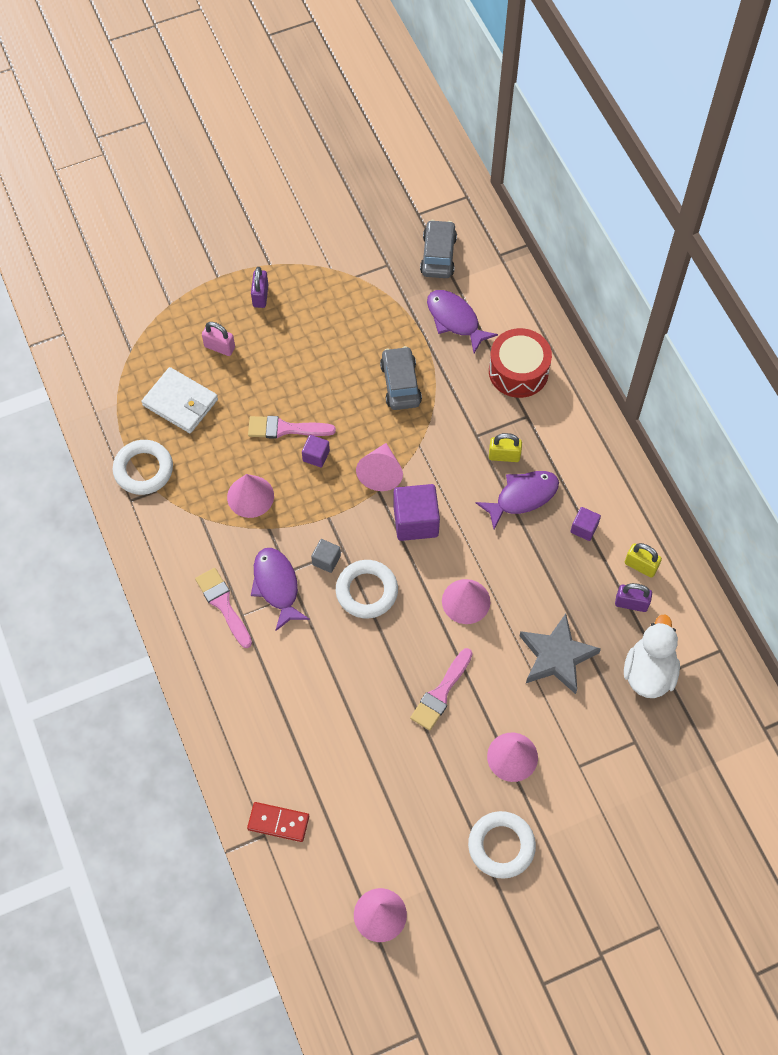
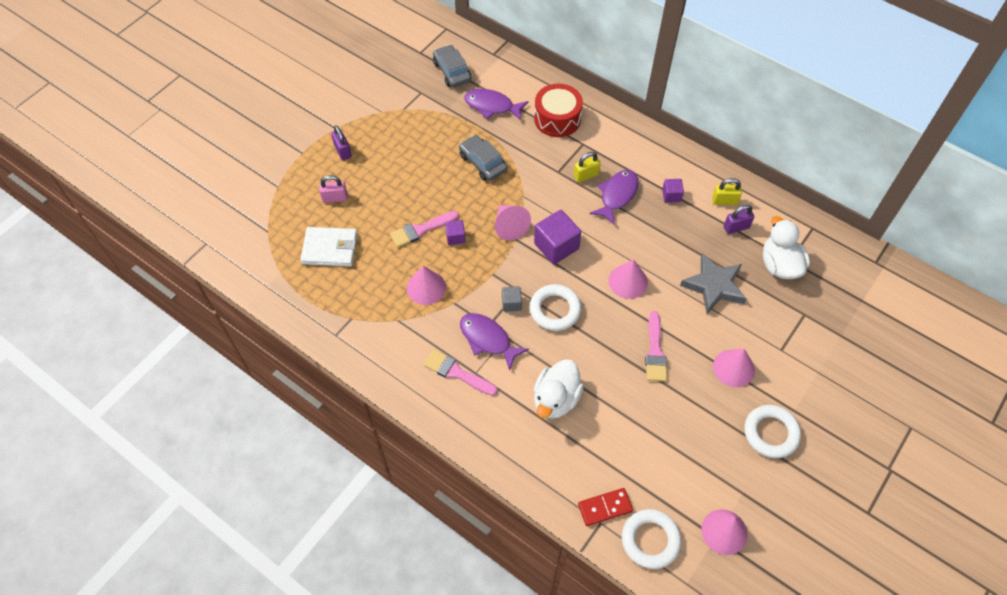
camera: 30 degrees left, 5 degrees down
(143, 470) = (332, 308): white ring -> white ring (650, 540)
(304, 686) = (556, 399): none -> white duck

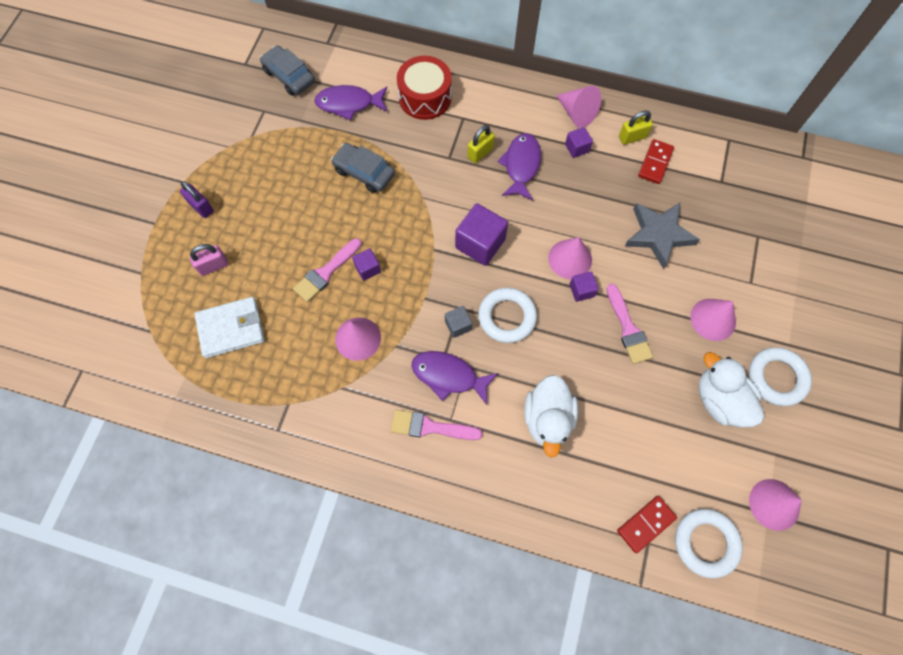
camera: 20 degrees left, 10 degrees up
(509, 226) = (421, 237): pink cone -> pink cone (576, 113)
(627, 309) = (581, 290): none -> purple cube
(736, 227) = (655, 163): purple padlock -> red domino
(779, 265) = (713, 190): white duck -> white duck (719, 400)

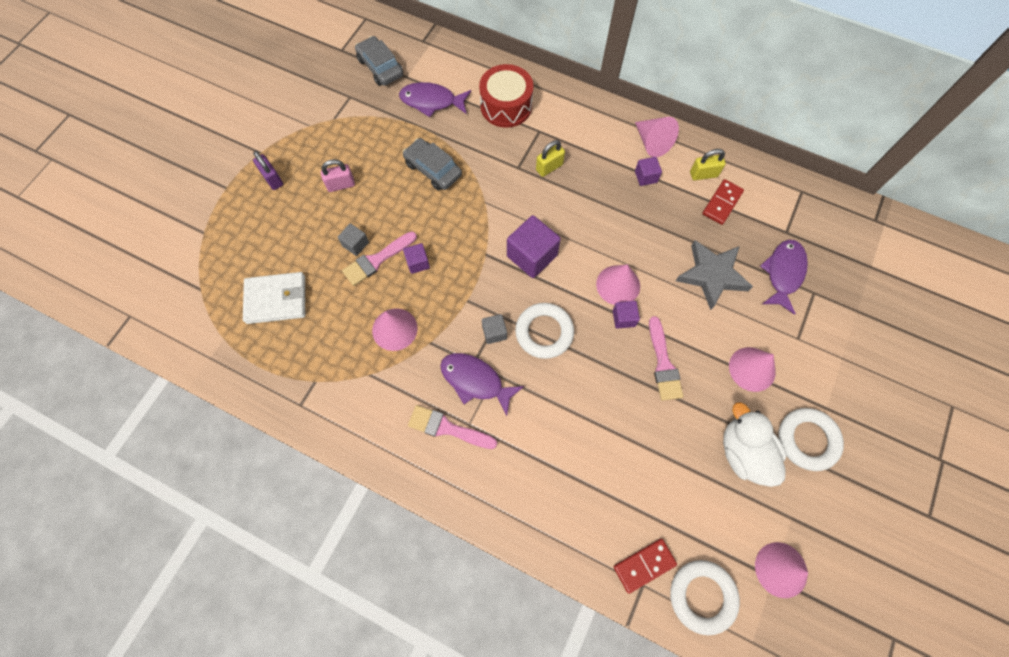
camera: 10 degrees right, 0 degrees up
(213, 266) = (272, 237): pink padlock -> pink padlock (341, 185)
(301, 260) = (355, 244): none -> grey cube
(521, 165) = (587, 185): purple fish -> purple fish (783, 273)
(547, 419) = (565, 441): white duck -> none

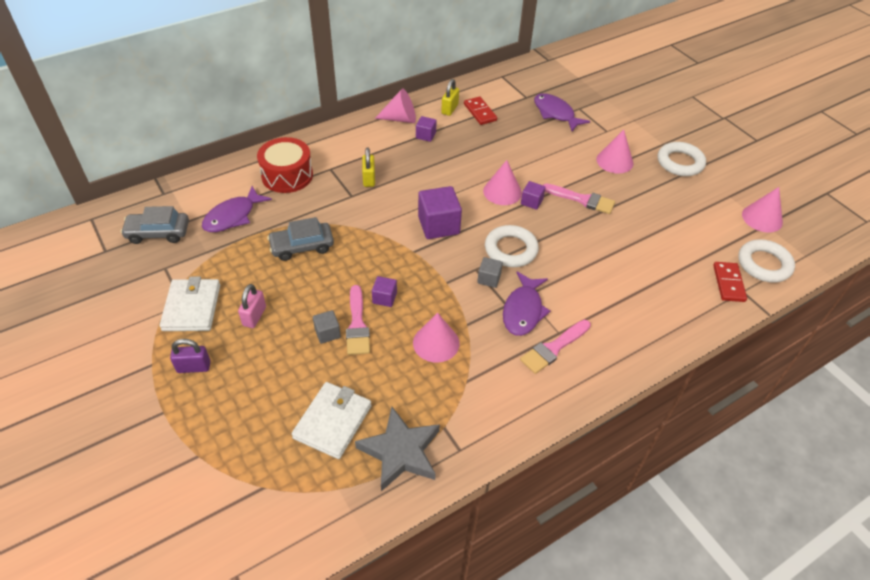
camera: 60 degrees left, 20 degrees down
(324, 140) = (192, 307): none -> white wallet
(475, 381) = (523, 310): purple fish -> purple fish turned 45 degrees counterclockwise
(711, 275) = (531, 144): grey star -> grey star (400, 452)
(743, 452) = (672, 194): white duck -> none

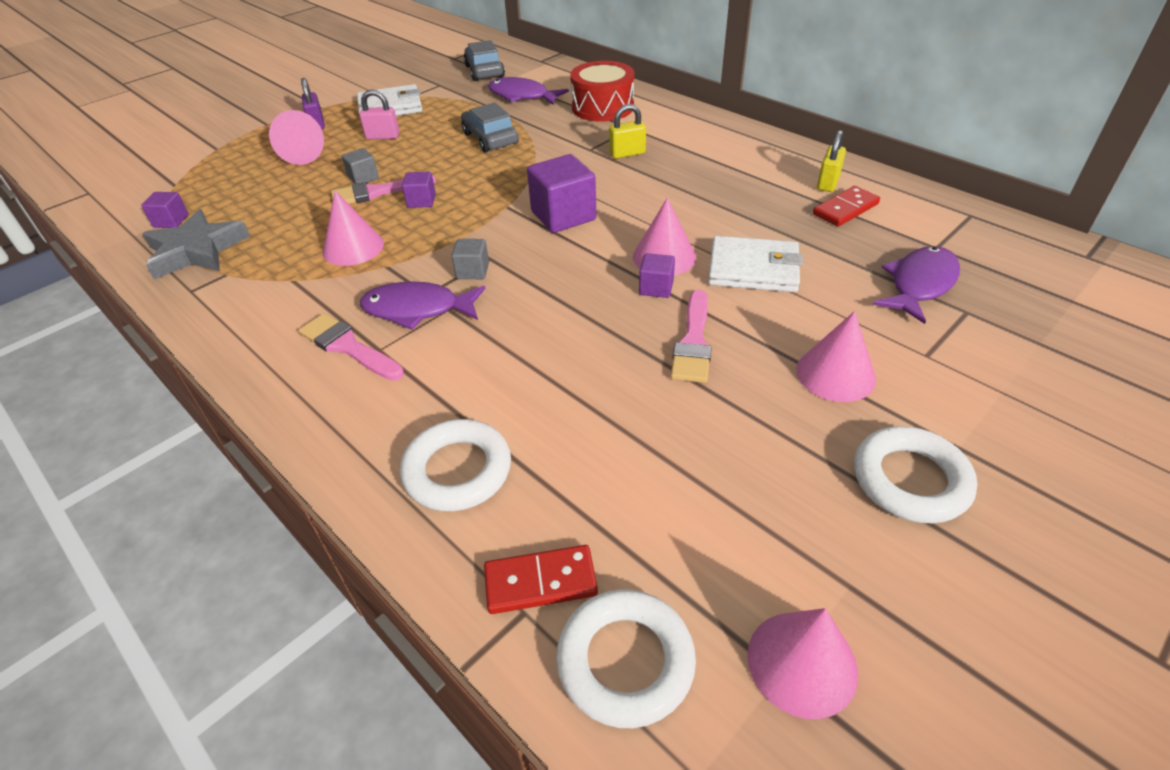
camera: 80 degrees right, 5 degrees down
(332, 422) = (243, 204): white wallet -> white wallet (753, 269)
(400, 119) = (768, 151): pink cone -> pink cone (304, 154)
(425, 135) = (747, 175): purple cube -> purple cube (171, 221)
(449, 109) = (828, 183): yellow padlock -> yellow padlock turned 75 degrees counterclockwise
(511, 249) = (538, 282): white ring -> white ring (457, 470)

